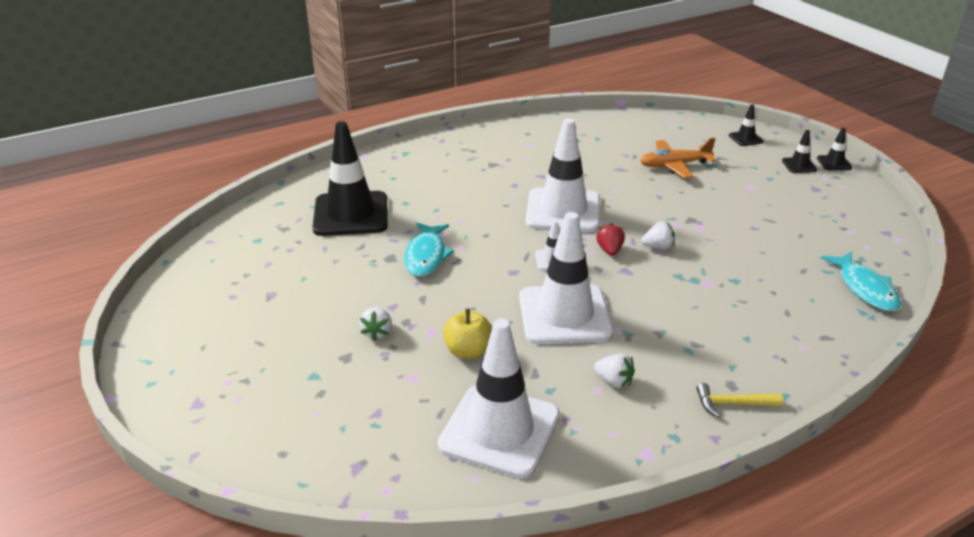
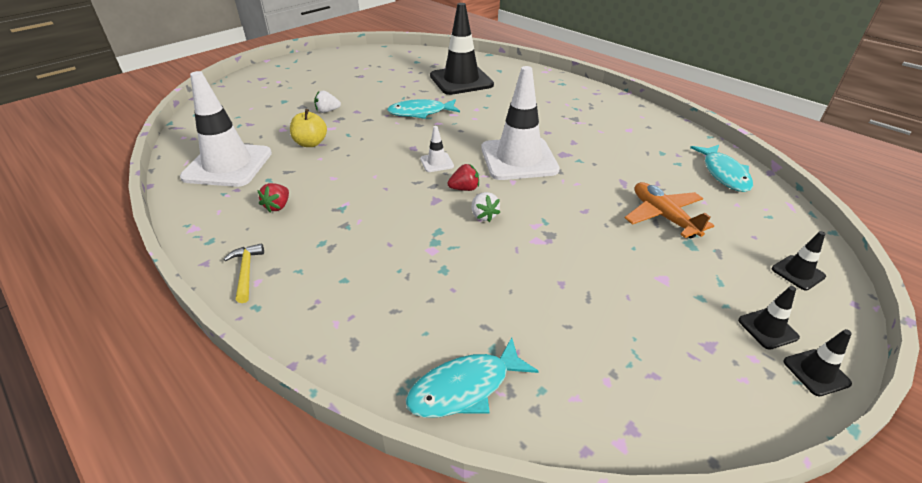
camera: 75 degrees right, 5 degrees up
(564, 315) = (360, 176): white traffic cone -> none
(614, 381) = (278, 206): white strawberry -> red strawberry
(619, 125) = (724, 174): none -> turquoise fish

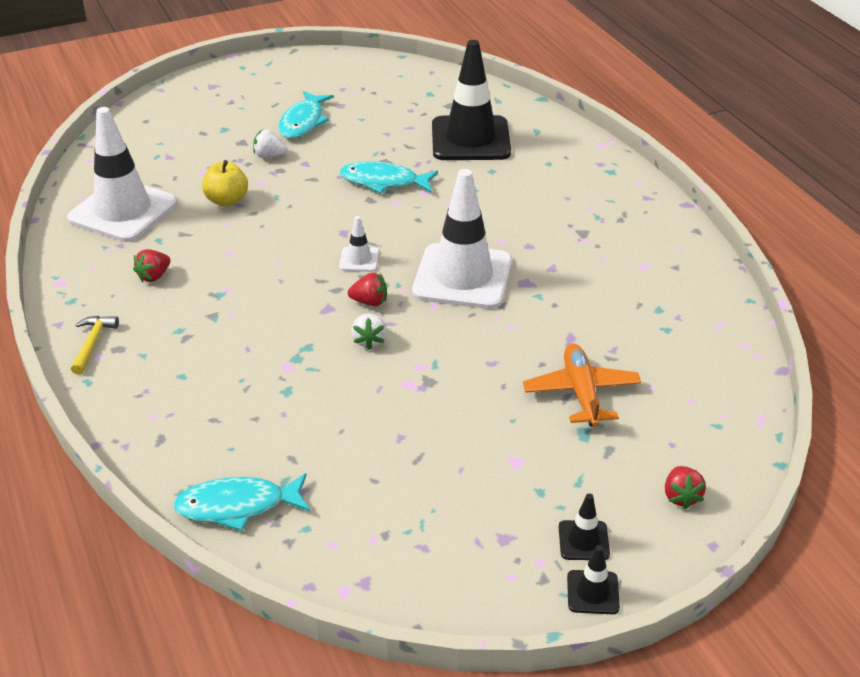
camera: 20 degrees right, 0 degrees up
(724, 174) = (715, 357): turquoise fish -> turquoise fish (303, 122)
(798, 273) = (681, 496): black traffic cone -> red strawberry

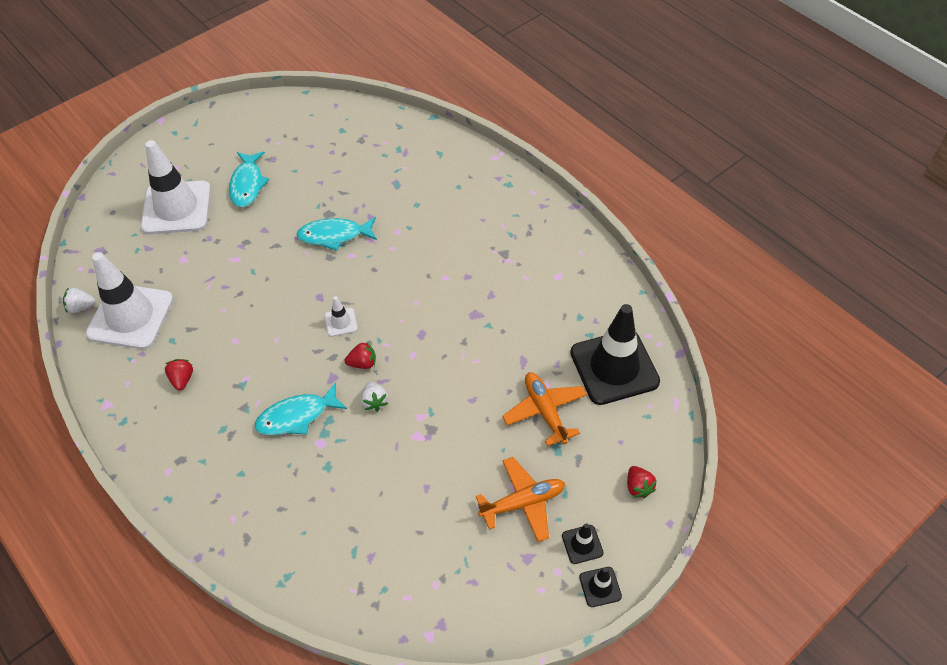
camera: 15 degrees left, 15 degrees up
(93, 343) = (158, 460): yellow hammer -> none
(154, 276) = (182, 379): red strawberry -> red strawberry turned 150 degrees clockwise
(227, 200) = (213, 285): yellow apple -> none
(237, 506) = (327, 584): turquoise fish -> turquoise fish (296, 416)
(269, 156) = (232, 228): white strawberry -> white strawberry (81, 307)
(462, 277) = (426, 320): white traffic cone -> white traffic cone (176, 208)
(470, 139) = (390, 174): black traffic cone -> black traffic cone (614, 367)
(519, 479) = (523, 503): none -> orange plane

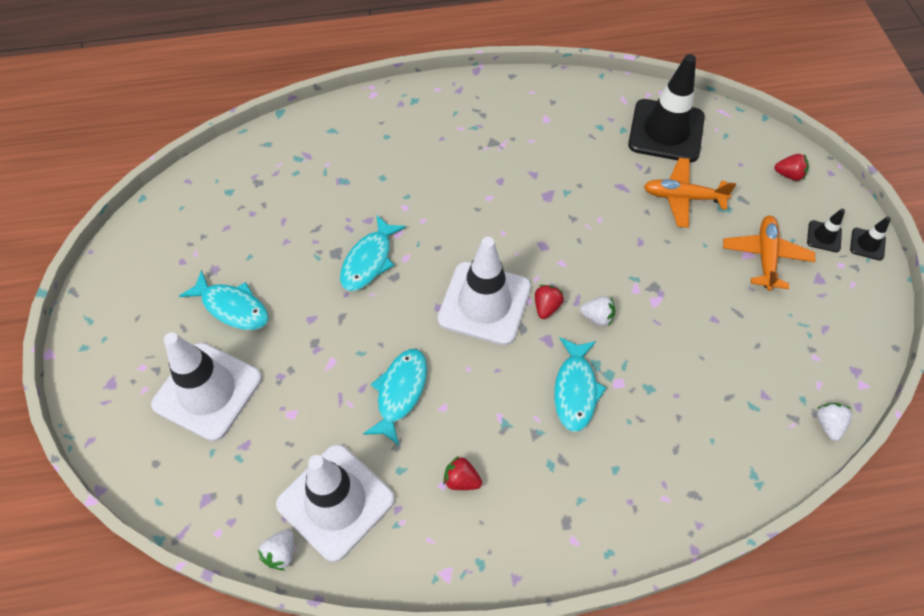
camera: 60 degrees left, 5 degrees up
(233, 309) = (400, 392): none -> turquoise fish
(341, 322) = (484, 303): white traffic cone -> white traffic cone, size x2.36
(369, 619) = (828, 424): none -> white strawberry

